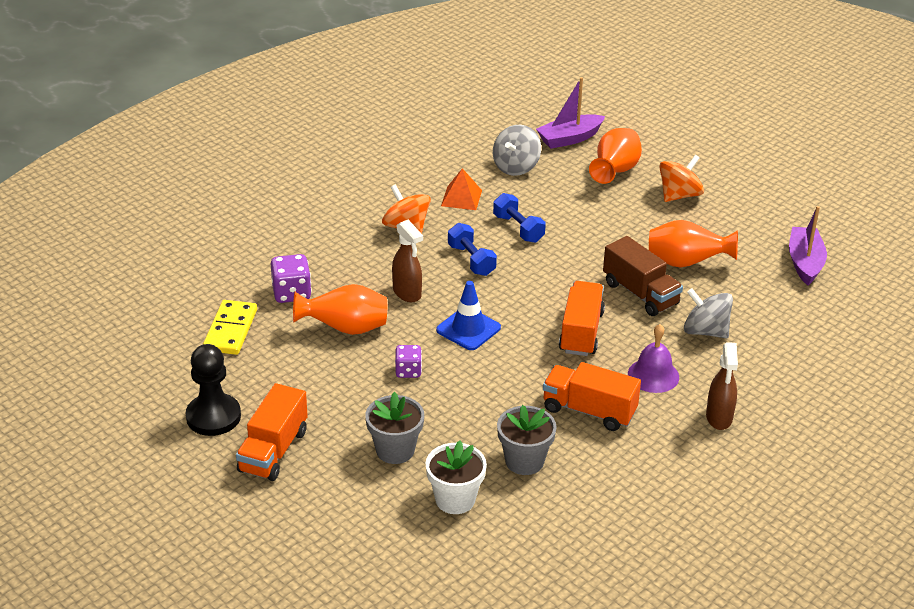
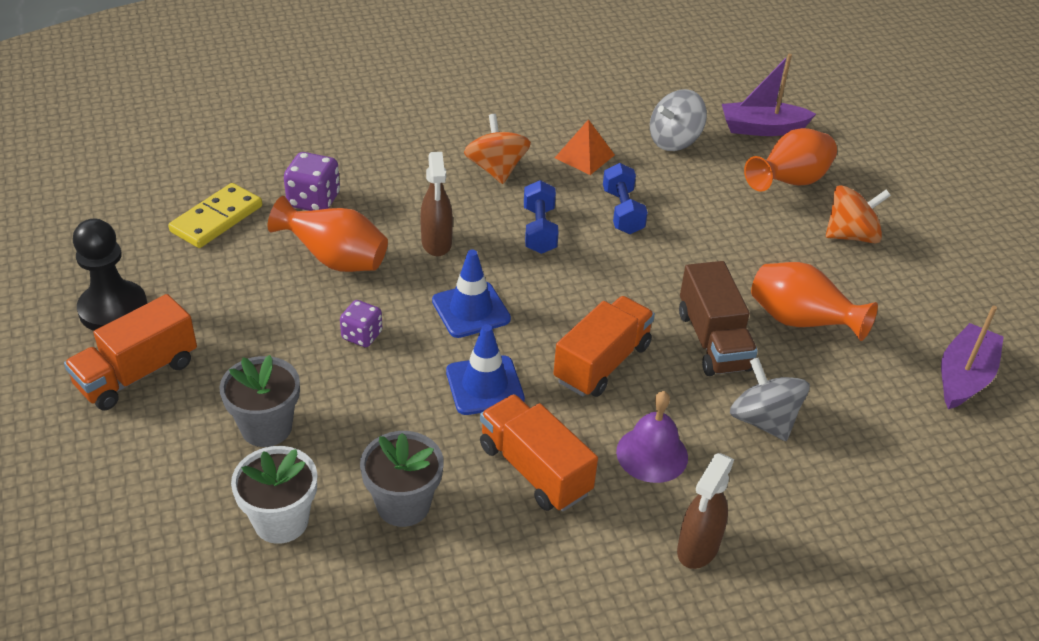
camera: 25 degrees right, 5 degrees up
(517, 373) = (484, 385): none -> blue traffic cone

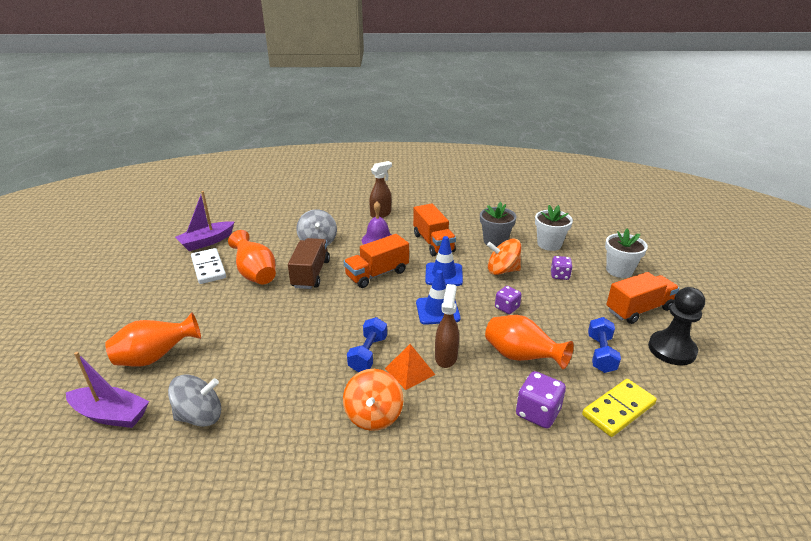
camera: 160 degrees left, 10 degrees down
(142, 466) = (619, 270): none -> white flower pot
(266, 427) = (559, 275): grey flower pot -> purple dice
(584, 156) = (290, 415): orange pyramid -> orange pyramid (409, 371)
(622, 212) = (299, 357): blue dumbbell -> blue dumbbell (601, 354)
(851, 235) = (166, 313): orange spinning top -> orange spinning top (502, 270)
(888, 319) = (208, 268): none -> white domino

